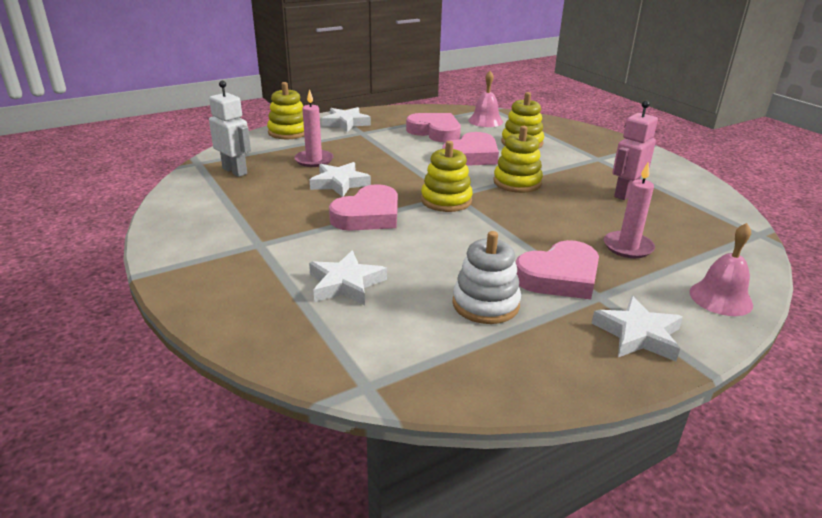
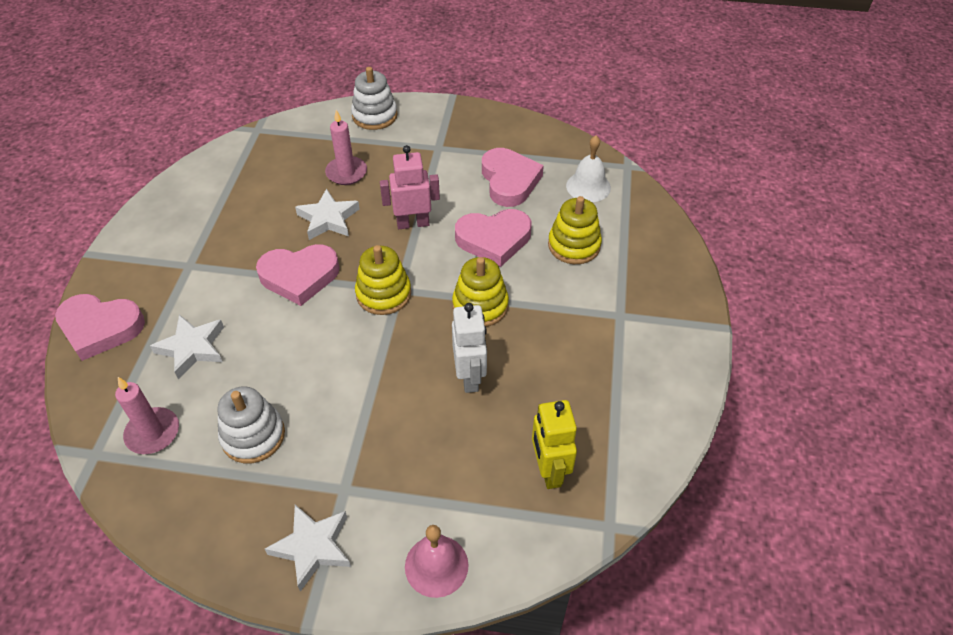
camera: 40 degrees right, 20 degrees up
(235, 171) = (270, 157): white robot -> white robot (470, 377)
(288, 132) = (374, 116): yellow stacking toy -> white stacking toy
(345, 123) = (442, 124): white star -> none
(485, 121) = (588, 186): pink bell -> white bell
(559, 277) = (345, 447): pink heart -> pink heart (100, 328)
(625, 194) = (563, 385): pink robot -> pink robot (413, 223)
(628, 247) = (452, 454): pink candle -> pink candle (153, 433)
(688, 228) = (549, 470): none -> yellow robot

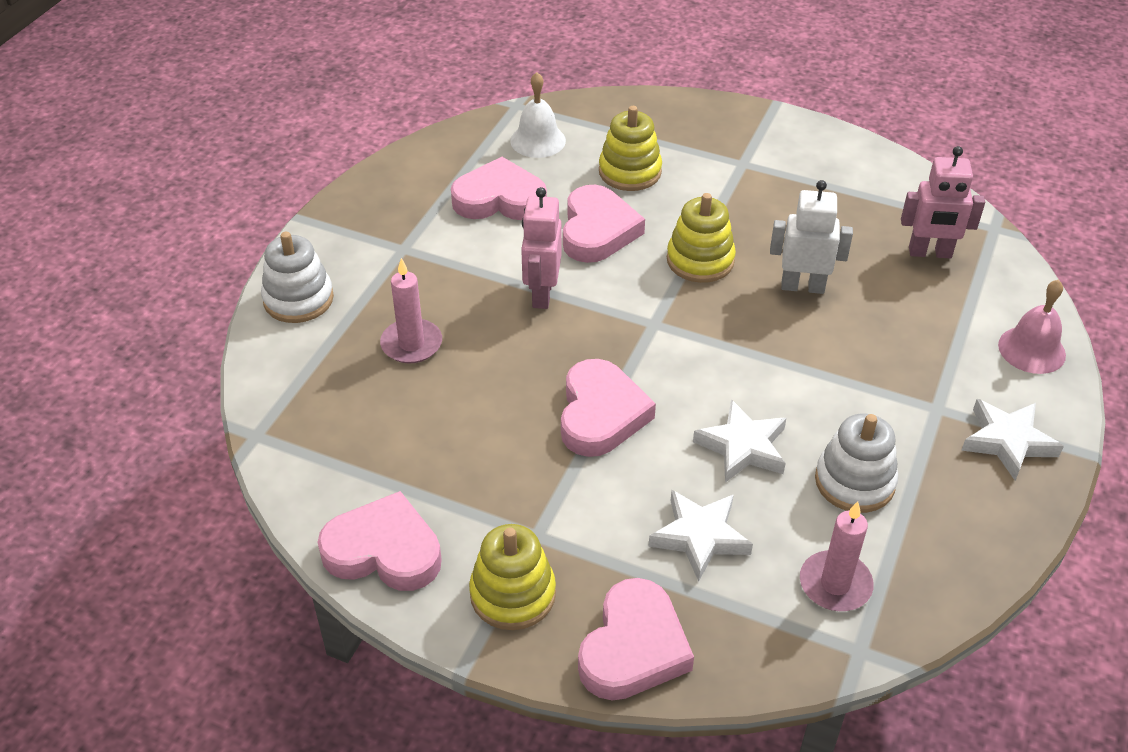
camera: 75 degrees left, 5 degrees down
(173, 201) = (384, 550): none -> pink heart
(328, 219) = (500, 373): white star -> white star (742, 447)
(383, 294) = (657, 338): yellow stacking toy -> yellow stacking toy (513, 594)
(549, 470) = (930, 253): yellow robot -> pink robot

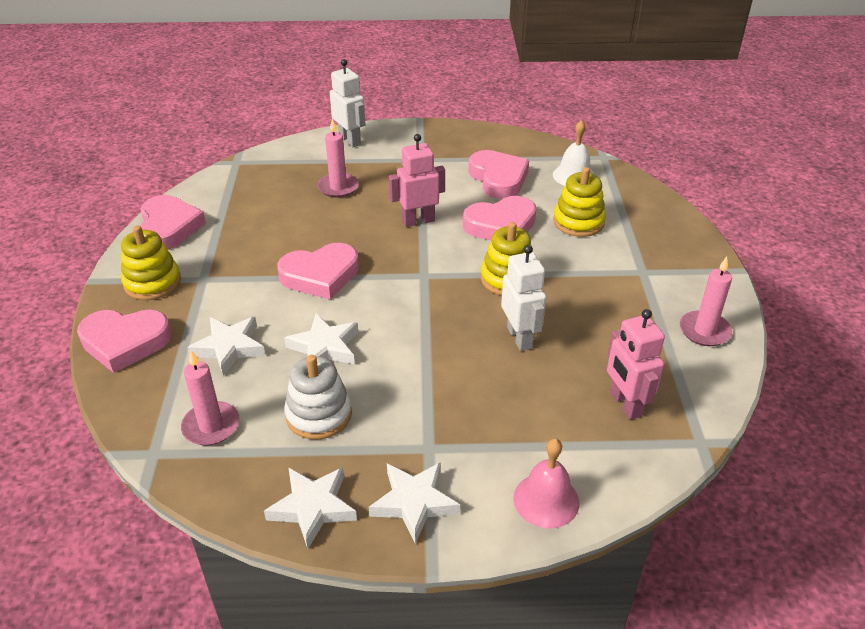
camera: 65 degrees right, 5 degrees down
(298, 299) = (350, 140): white stacking toy -> white robot
(852, 163) = (704, 331): none -> pink candle
(990, 522) = (312, 508): none -> white star

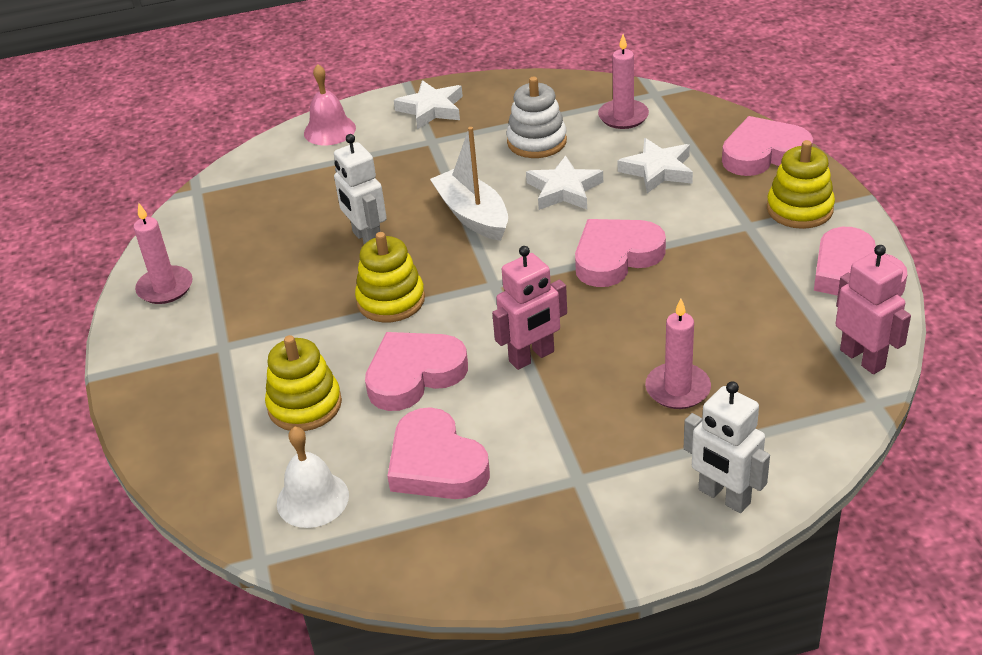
camera: 170 degrees right, 0 degrees up
(312, 508) = (507, 92): white star -> none
(418, 340) = (472, 215): none -> white boat
(625, 404) = (260, 204): pink robot -> pink robot (862, 358)

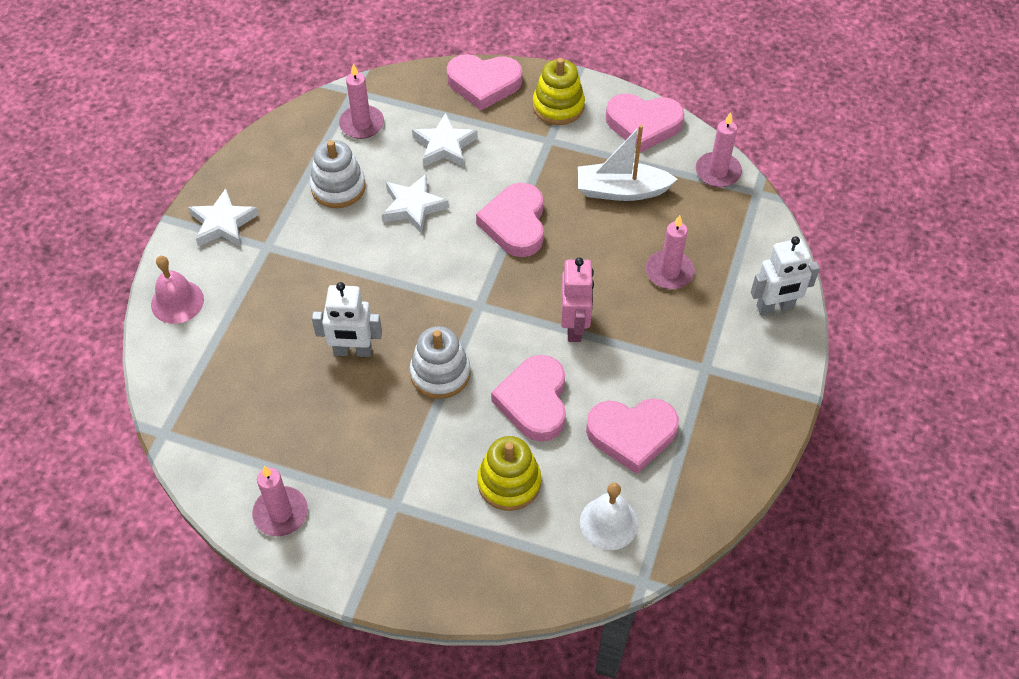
camera: 60 degrees left, 15 degrees up
(391, 300) = (440, 373): yellow stacking toy -> white stacking toy
(472, 215) = (388, 273): white boat -> white boat (621, 190)
(764, 153) = (484, 84): pink heart -> pink heart turned 105 degrees counterclockwise
(862, 358) = (718, 172): pink robot -> pink candle

